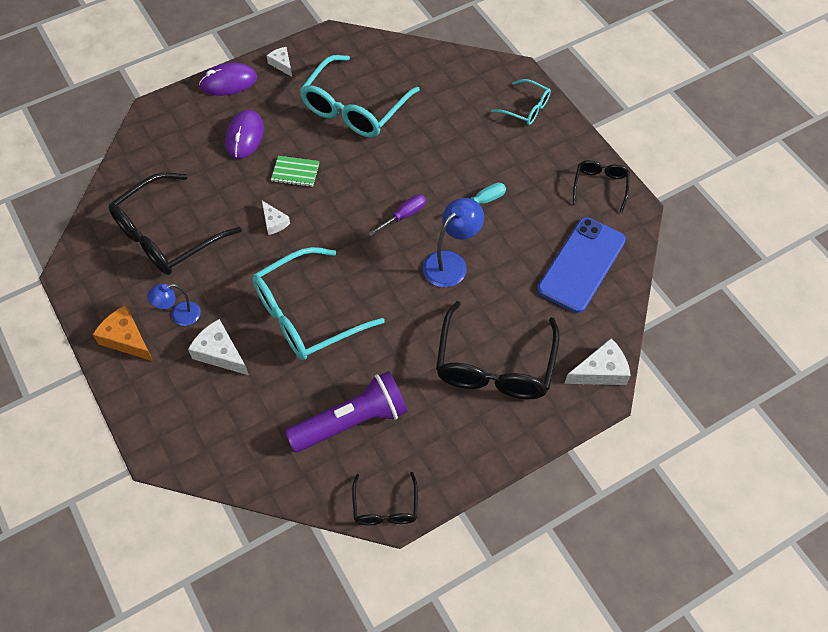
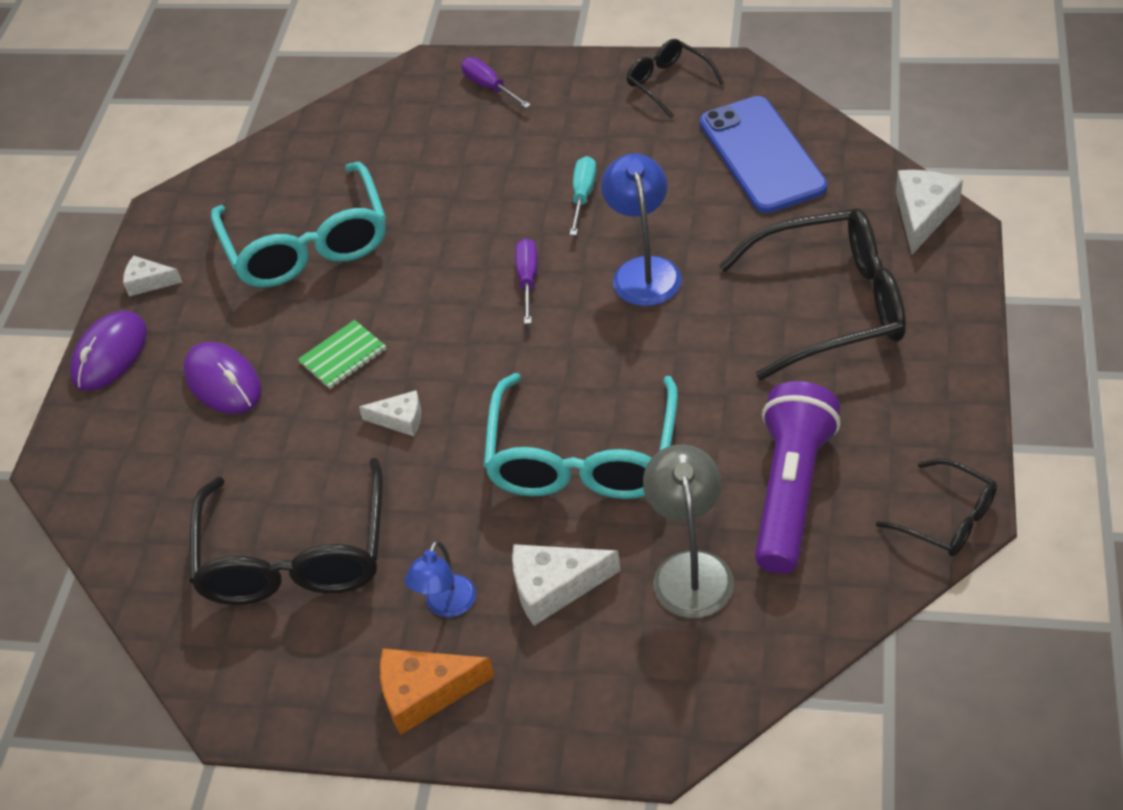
camera: 45 degrees left, 10 degrees down
(270, 405) = (690, 569): none -> grey lamp
(494, 365) = (831, 305): black glasses -> black glasses turned 60 degrees counterclockwise
(526, 108) = (489, 87): turquoise glasses -> purple screwdriver

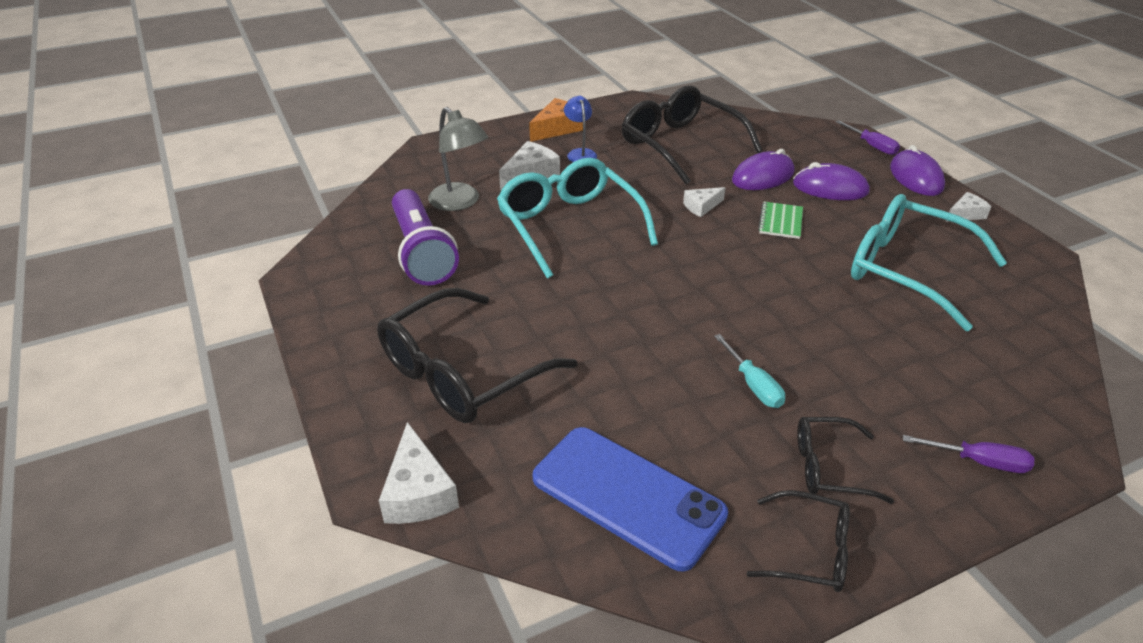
camera: 140 degrees right, 10 degrees down
(270, 438) = (763, 176): none -> purple mouse
(528, 280) = (719, 305): purple screwdriver -> purple screwdriver (872, 146)
(644, 270) = (638, 344): blue lamp -> none
(947, 519) = (308, 271): black glasses -> black glasses (828, 467)

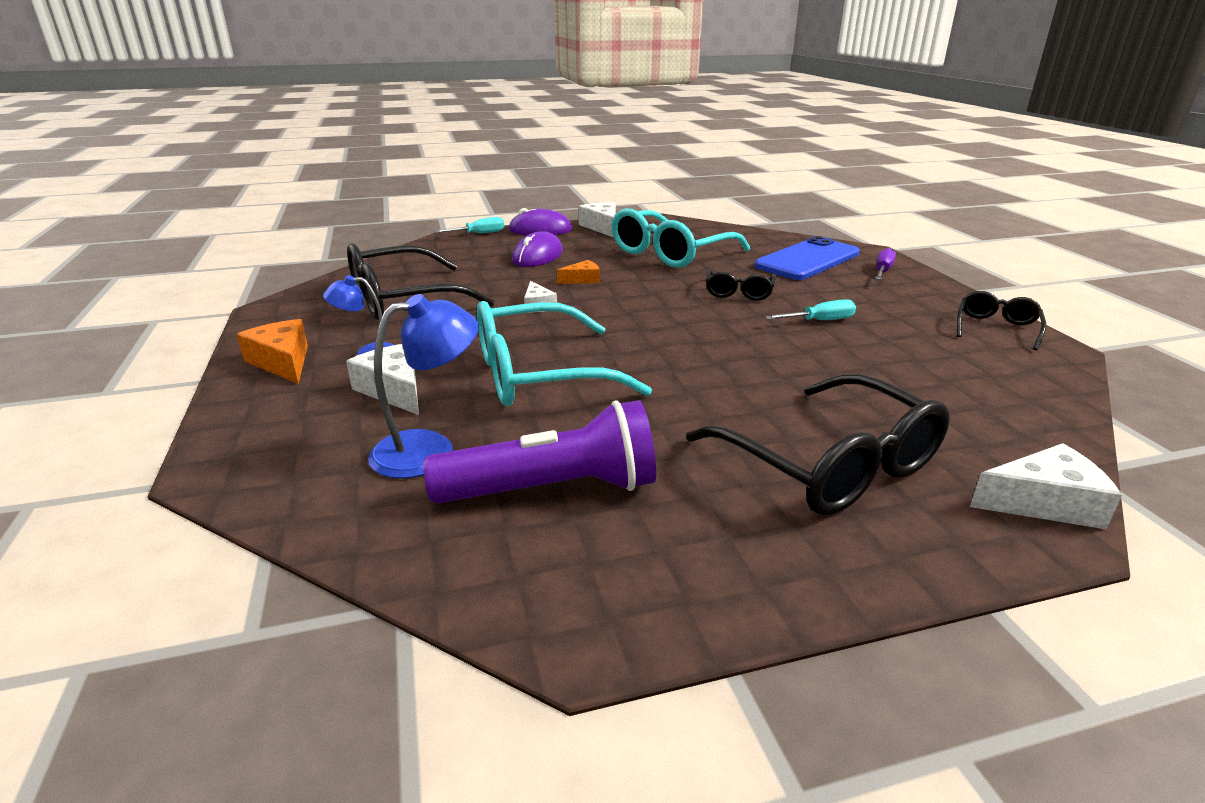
camera: 80 degrees left, 10 degrees down
(460, 202) = (430, 449): grey lamp -> blue lamp
(627, 496) = (980, 386): blue phone -> blue phone (807, 260)
(763, 176) = (499, 275): purple mouse -> none
(780, 222) = (582, 280): green notebook -> orange cheese
(828, 467) = (907, 310): black glasses -> black glasses (739, 292)
(872, 146) = (479, 234): purple screwdriver -> turquoise screwdriver
(965, 214) = (601, 227): white cheese -> white cheese, size x1.61

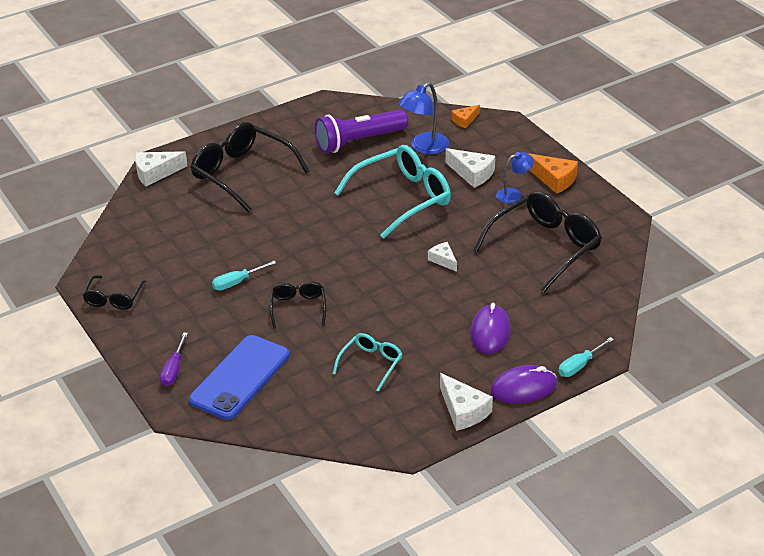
camera: 165 degrees right, 10 degrees up
(582, 280) = (429, 301): orange cheese -> orange cheese (465, 120)
(670, 253) = (371, 364): turquoise glasses -> turquoise glasses, size x0.52

